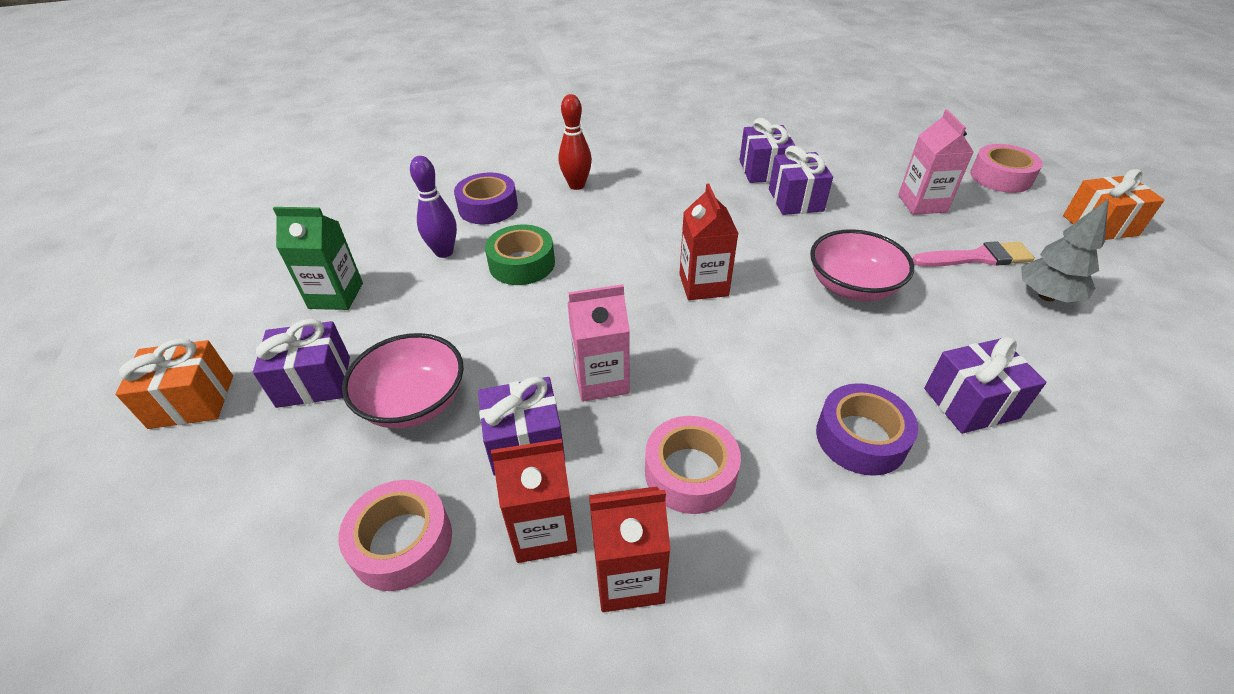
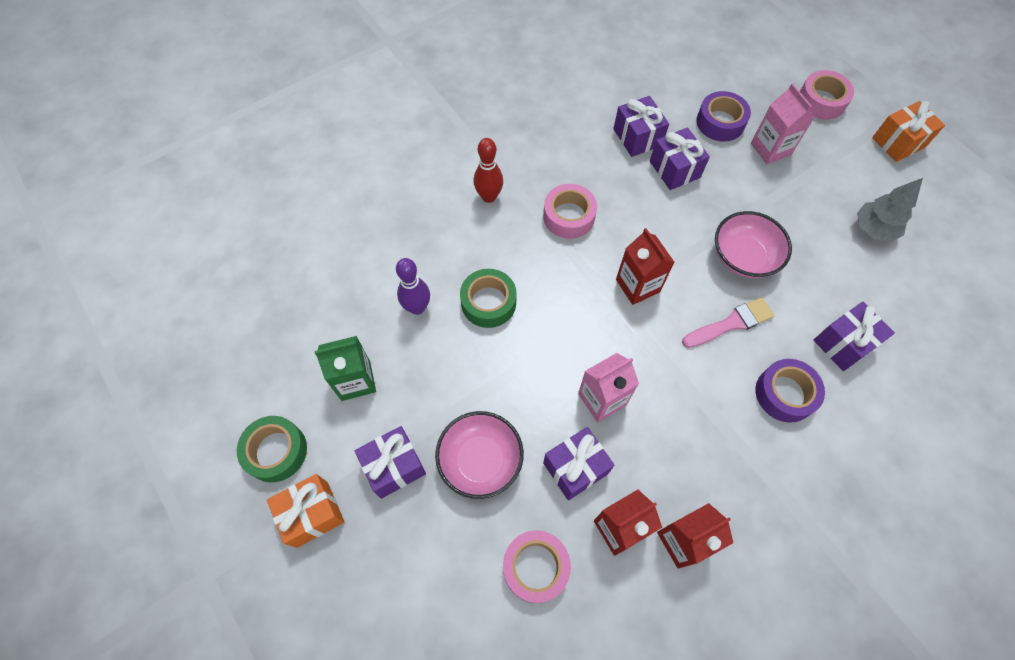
camera: 20 degrees left, 20 degrees up
(207, 335) = (276, 451): none -> green tape
(488, 207) = (425, 244): purple tape -> purple tape (720, 122)
(690, 472) = (690, 455): pink tape -> pink tape (568, 216)
(977, 257) = (821, 201): pink brush -> pink brush (731, 323)

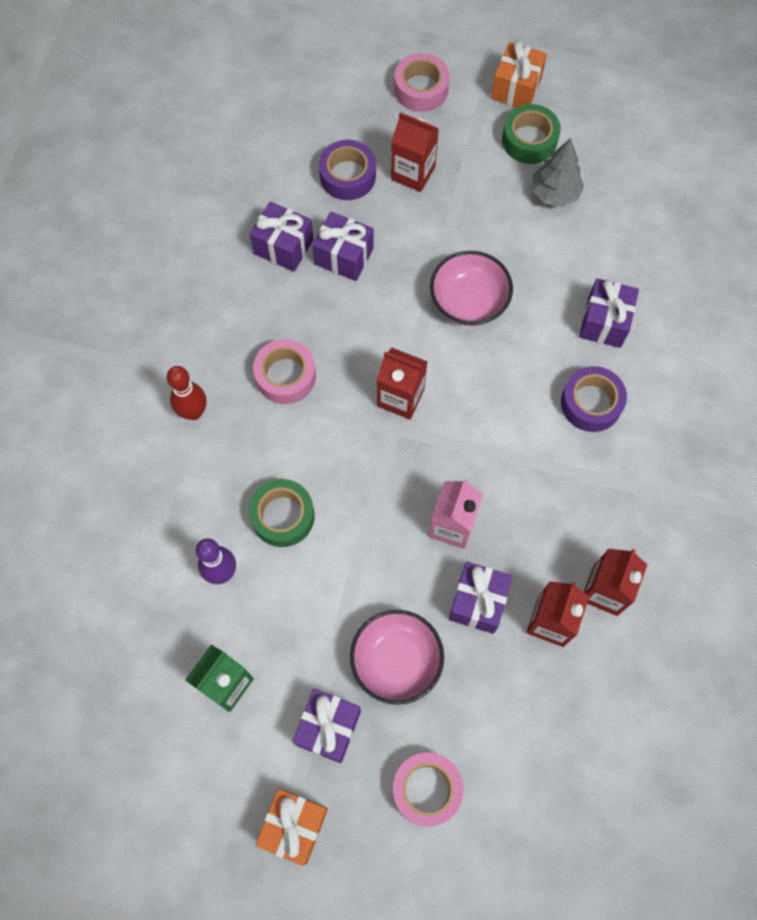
camera: 40 degrees left, 5 degrees up
(276, 451) = (212, 804): green tape -> green tape (529, 140)
(535, 567) = (512, 708): pink tape -> pink tape (426, 789)
(731, 323) = (504, 372): pink brush -> none
(770, 149) = (413, 173): pink carton -> red carton

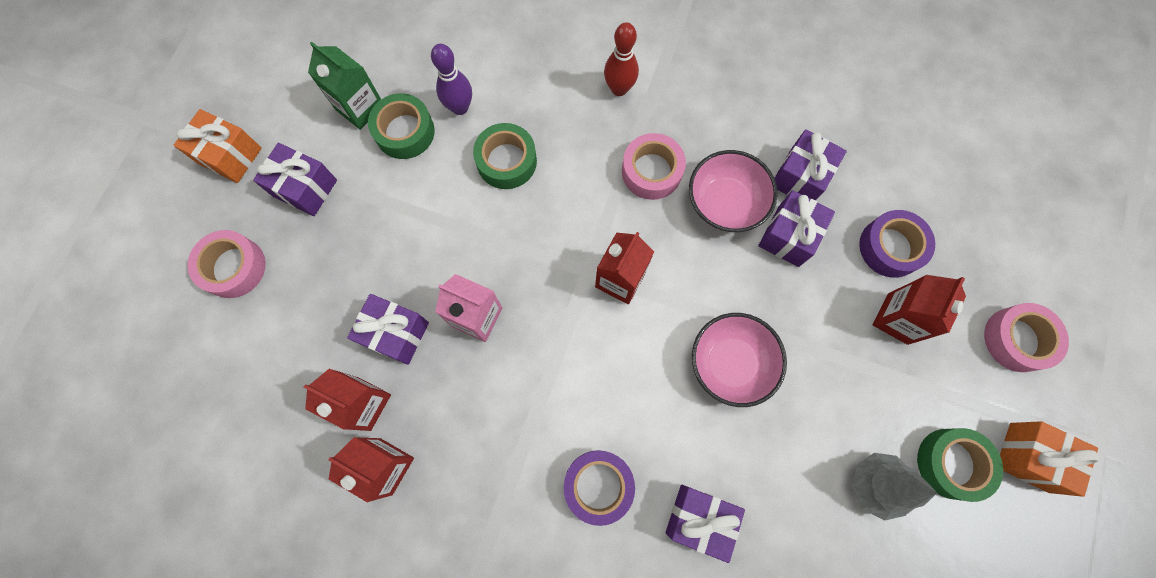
camera: 95 degrees right, 5 degrees up
(253, 628) = (404, 132): none -> green tape
(396, 661) = (353, 251): pink bowl -> pink bowl (725, 202)

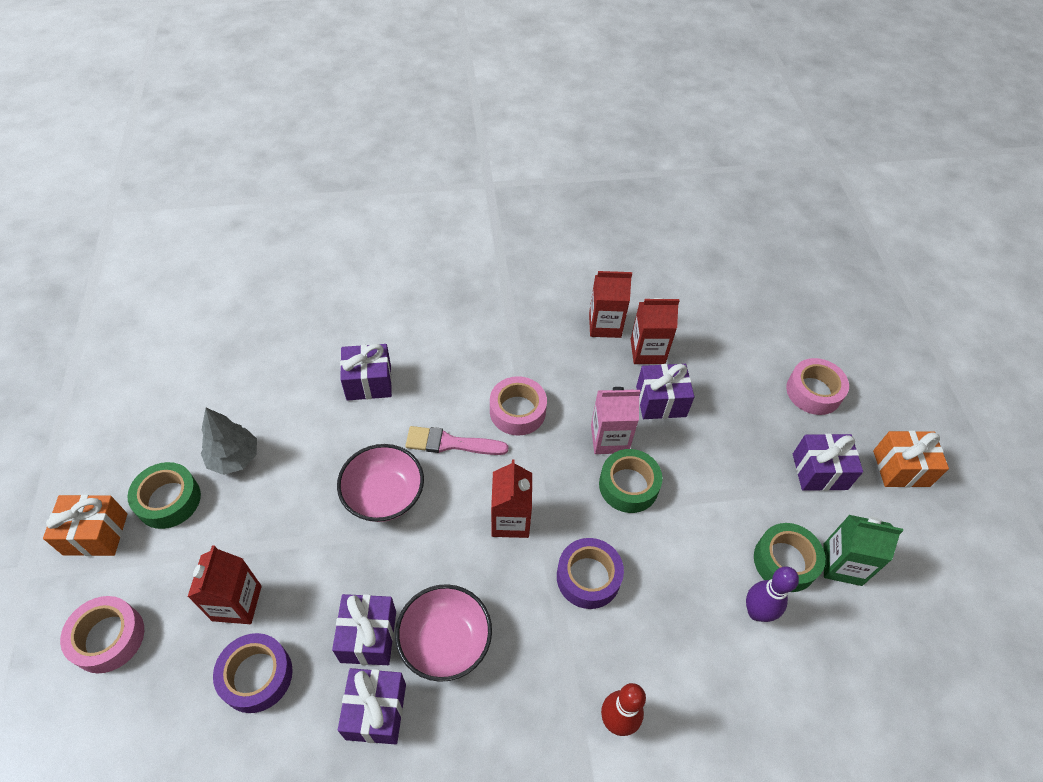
camera: 150 degrees right, 20 degrees down
(506, 161) = (675, 579): green tape -> green tape (628, 485)
(598, 485) = (452, 372): purple tape -> purple tape (588, 577)
(640, 391) = (450, 443): none -> pink brush
(651, 171) = (534, 639): pink tape -> pink tape (517, 411)

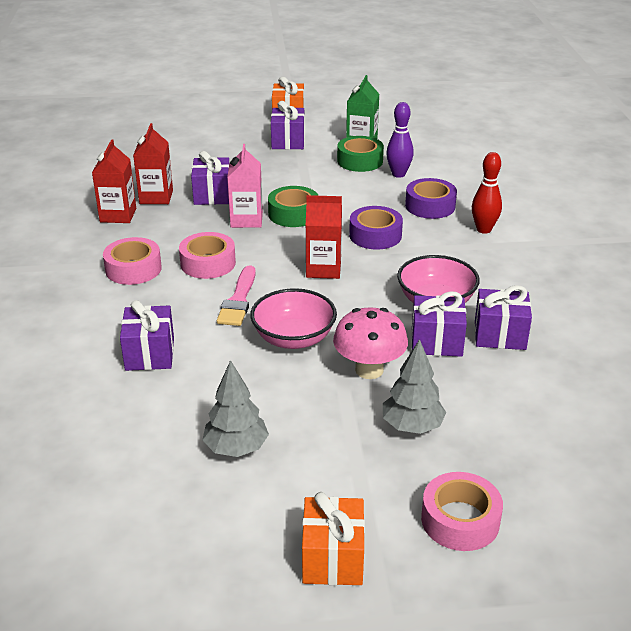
camera: 85 degrees left, 20 degrees down
(168, 500) = (288, 497): green tape -> none
(237, 603) = (412, 426): red carton -> grey tree
(256, 676) = (482, 405): purple tape -> purple tape (430, 206)
(327, 565) = (369, 370): none -> pink mushroom
(813, 392) = (216, 135): pink tape -> pink tape (133, 269)

